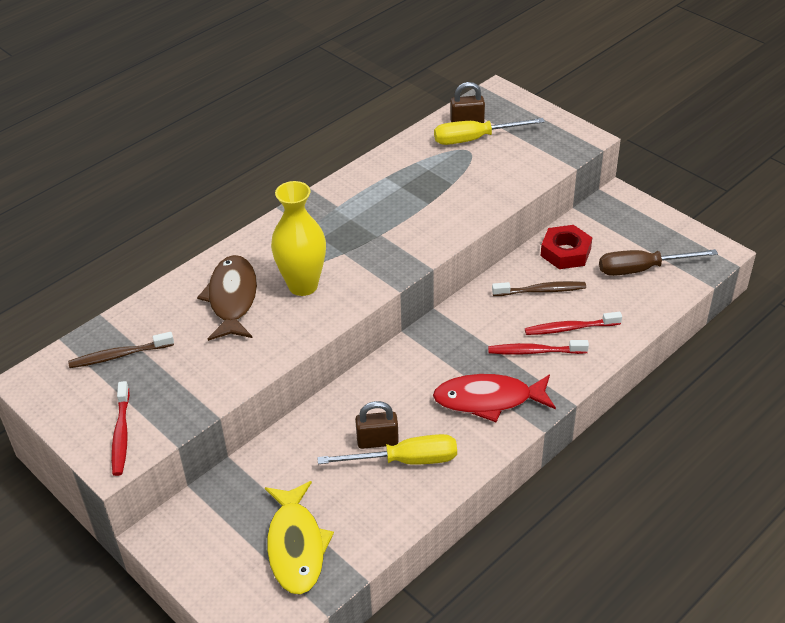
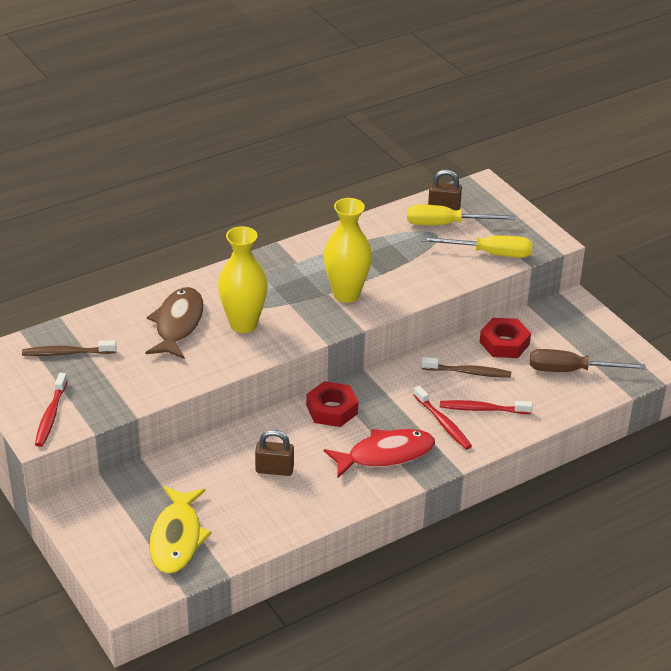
camera: 10 degrees right, 5 degrees down
(400, 232) = (346, 294): none -> yellow vase
(405, 460) = (294, 490): yellow screwdriver -> yellow screwdriver (490, 254)
(416, 359) = (332, 409): none -> red nut
(488, 400) = (385, 455): red fish -> red fish turned 150 degrees clockwise
(535, 351) = (443, 423): red toothbrush -> red toothbrush turned 135 degrees counterclockwise

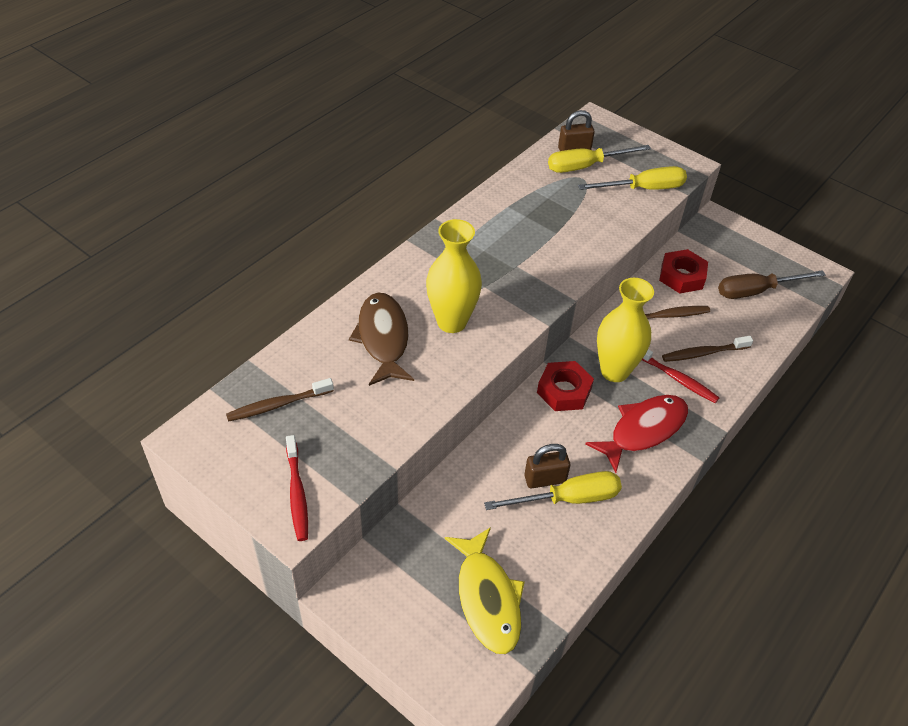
camera: 20 degrees left, 10 degrees up
(286, 488) = (568, 499): none -> yellow screwdriver
(346, 294) = (535, 263): yellow vase -> yellow vase (614, 371)
(483, 409) = (704, 353): red toothbrush -> brown toothbrush

